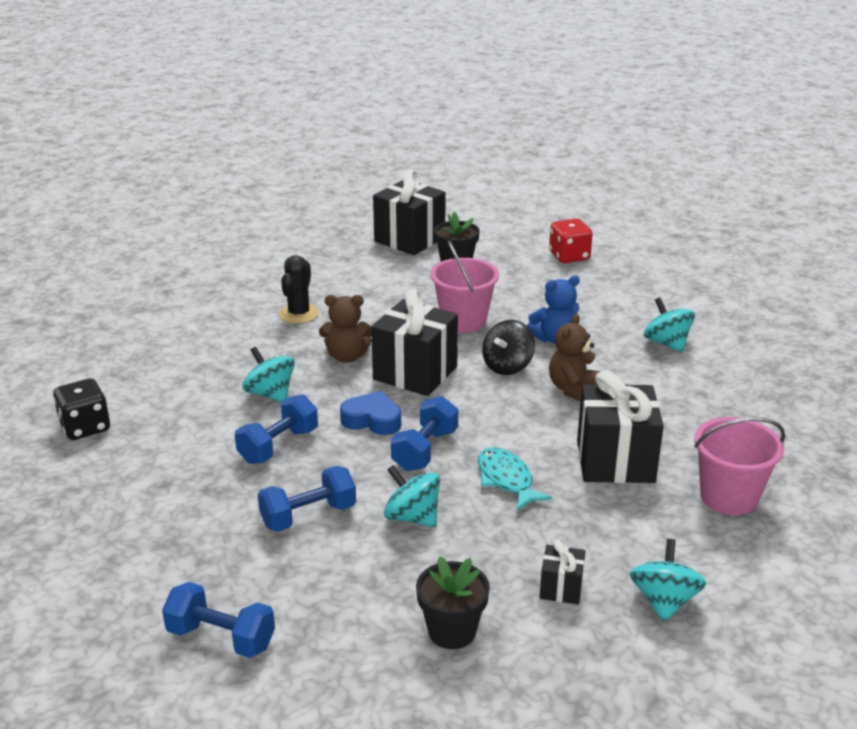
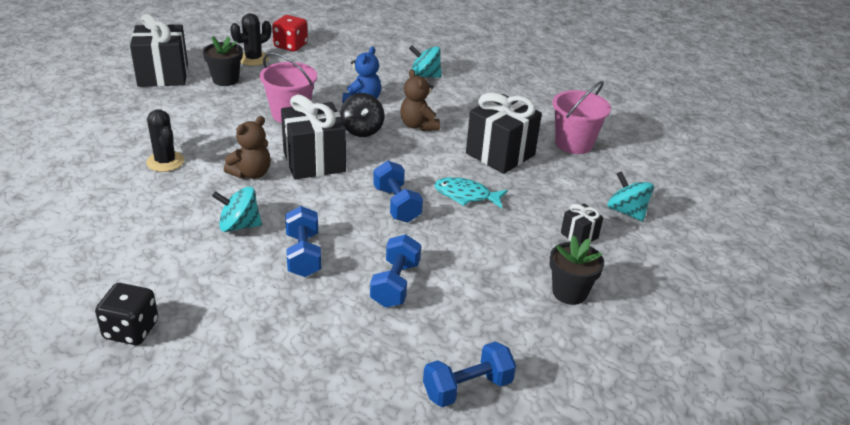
camera: 50 degrees left, 5 degrees up
(372, 420) = (336, 204): blue heart -> none
(412, 517) = (453, 246): turquoise spinning top -> none
(512, 255) = (253, 59): none -> black cactus

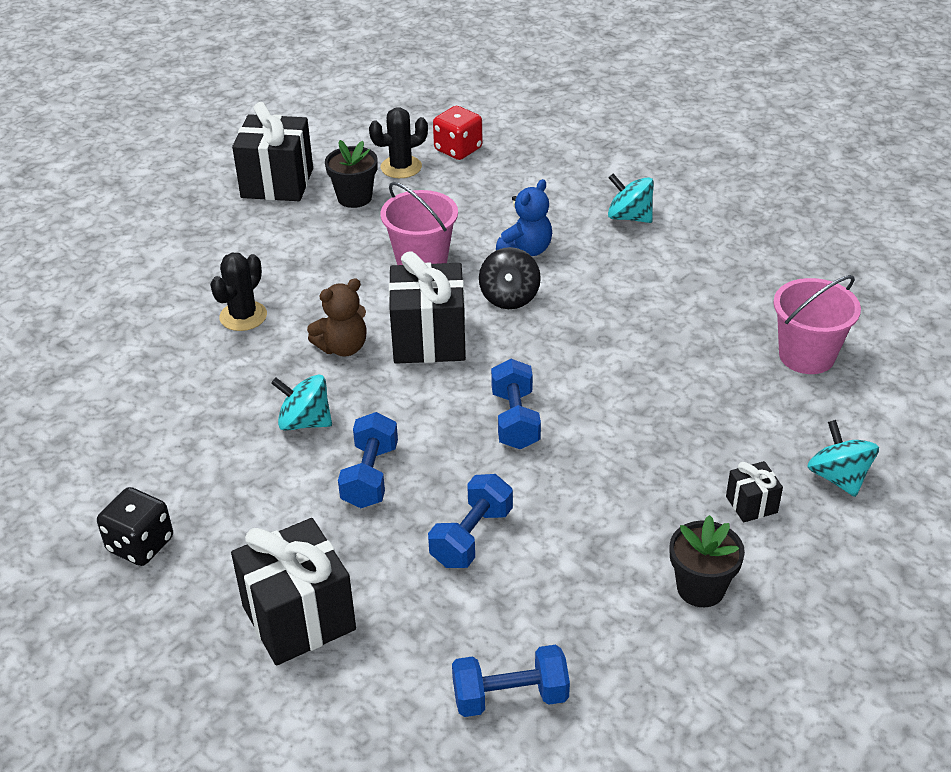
camera: 20 degrees right, 5 degrees up
(165, 162) = (243, 316): black cactus -> black cactus turned 45 degrees clockwise
(418, 125) = (590, 299): brown teddy bear -> none
(466, 195) = (615, 419): turquoise fish -> none
(500, 154) = (689, 360): black gift -> black gift (299, 618)

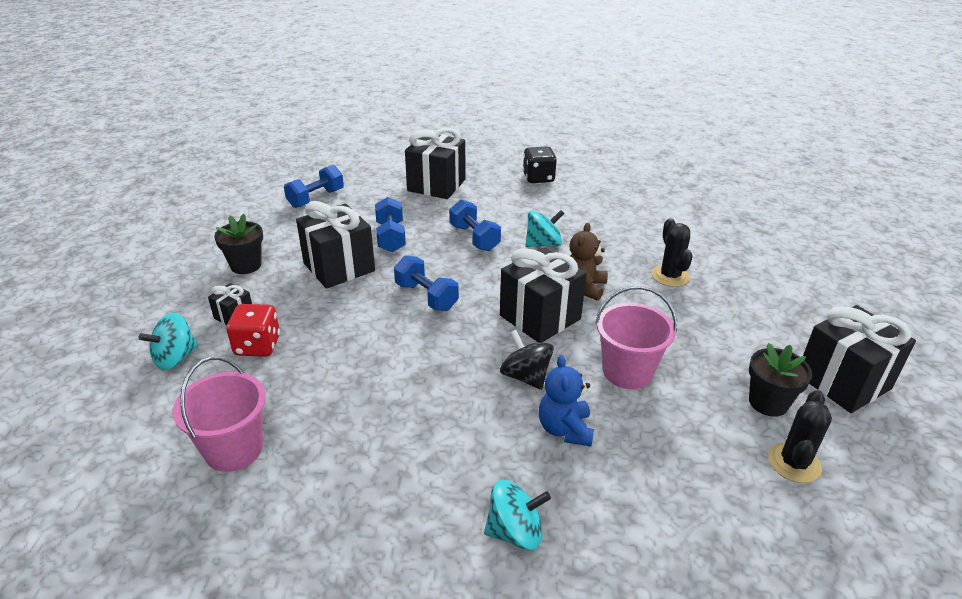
camera: 140 degrees right, 5 degrees down
(458, 149) = (789, 526): red dice -> red dice (257, 346)
(580, 517) = (339, 267): none -> black gift
(838, 477) = (175, 358): turquoise spinning top -> turquoise spinning top turned 105 degrees clockwise

